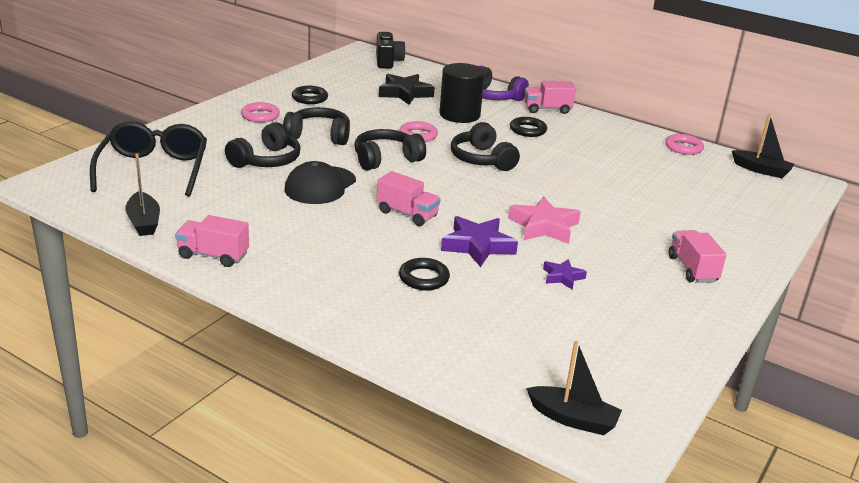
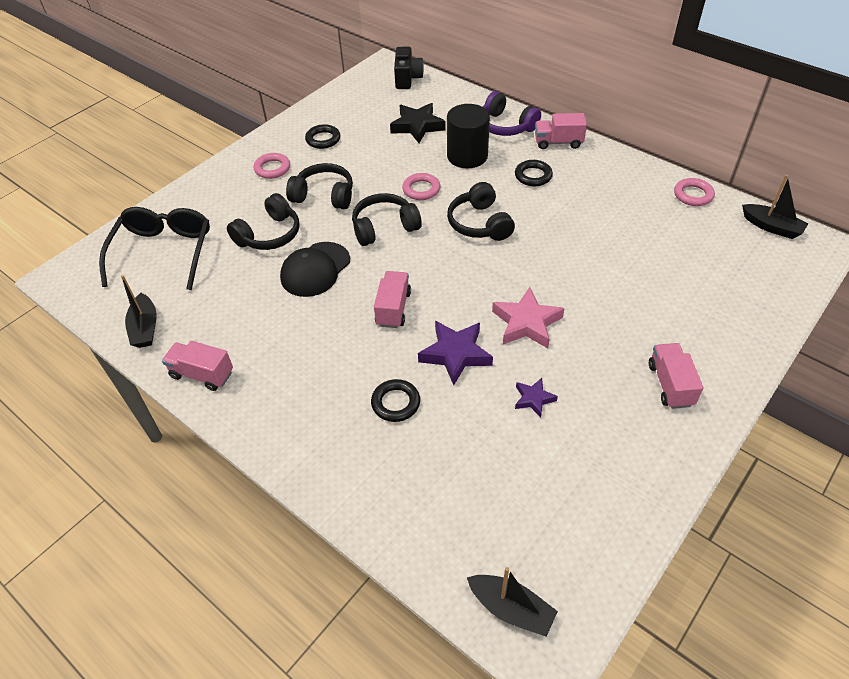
camera: 10 degrees right, 20 degrees up
(407, 214) = (393, 308): pink truck -> pink truck turned 120 degrees counterclockwise

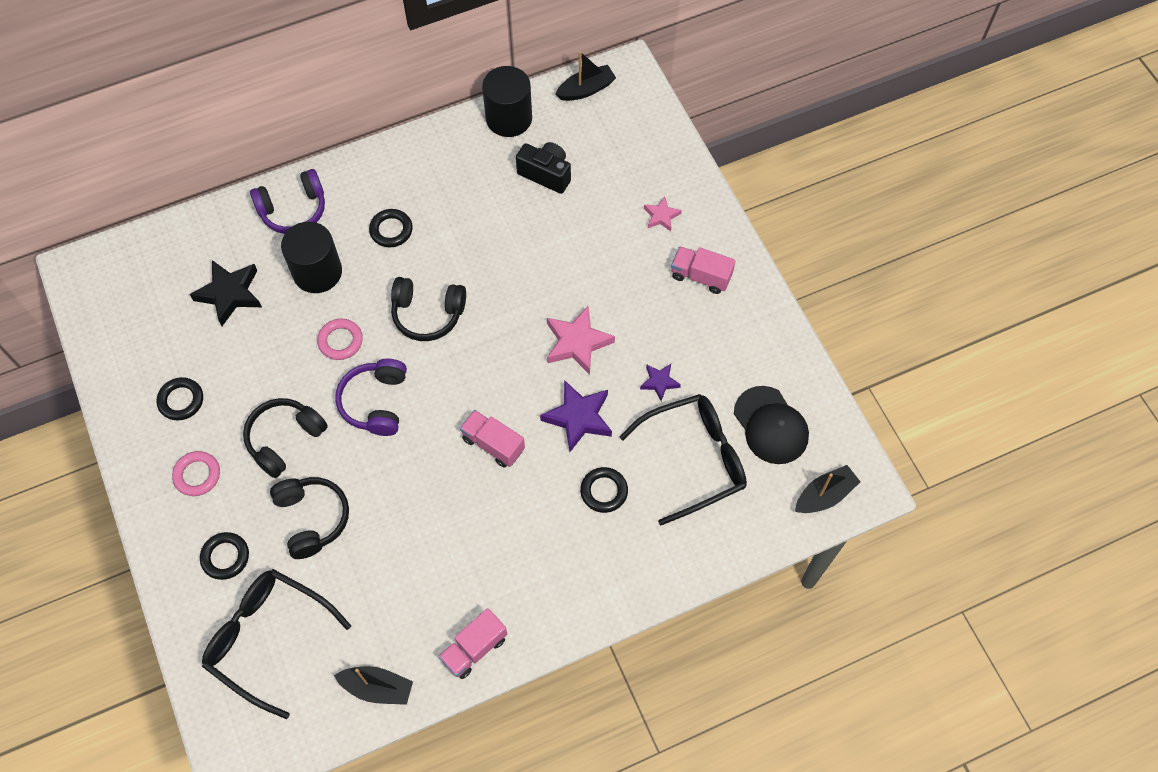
camera: 65 degrees left, 15 degrees up
(217, 206) = (225, 557): none -> black ring
(315, 269) = (395, 493): black cap -> black cap (771, 425)
(384, 227) = (376, 402): black headphones -> purple headphones
(407, 79) = (128, 260): black camera -> black camera (546, 174)
(473, 462) = (694, 459): none -> black glasses
(558, 142) = (356, 179): pink truck -> none
(693, 195) = (509, 118): pink ring -> black cylinder
(703, 328) = (661, 216): none -> pink star

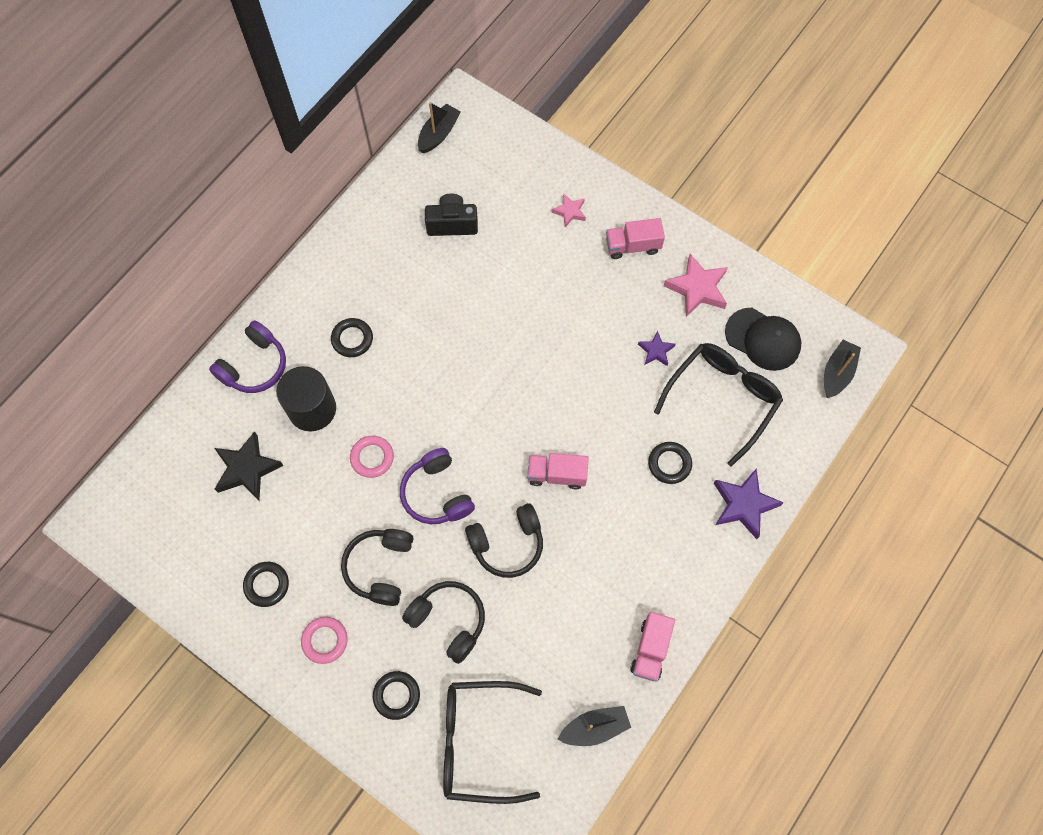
camera: 30 degrees left, 5 degrees up
(428, 314) = (431, 394): black headphones -> black headphones (507, 544)
(509, 118) = (389, 191): black cylinder -> none
(577, 343) = (570, 353): pink star -> pink star (697, 288)
(578, 418) = (611, 415): purple star -> purple star (743, 505)

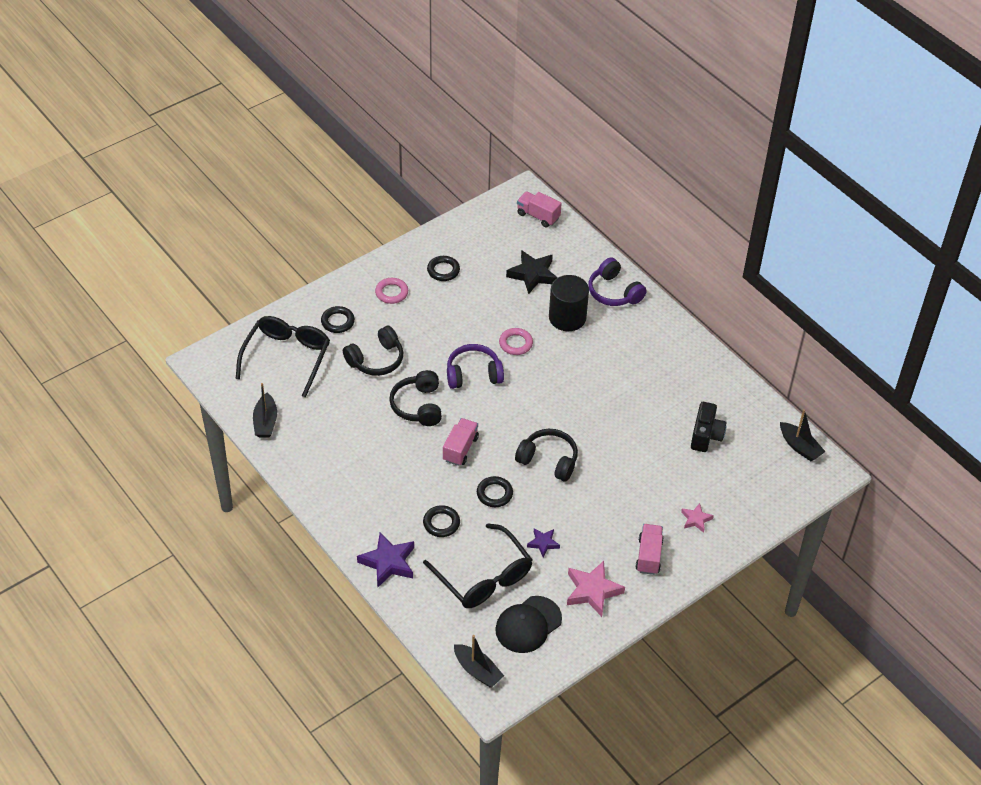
camera: 105 degrees right, 20 degrees down
(352, 339) = (618, 351): black ring -> black ring (494, 494)
(380, 567) = (430, 331): black headphones -> black headphones (548, 460)
(650, 649) = (304, 469): pink truck -> pink truck (538, 216)

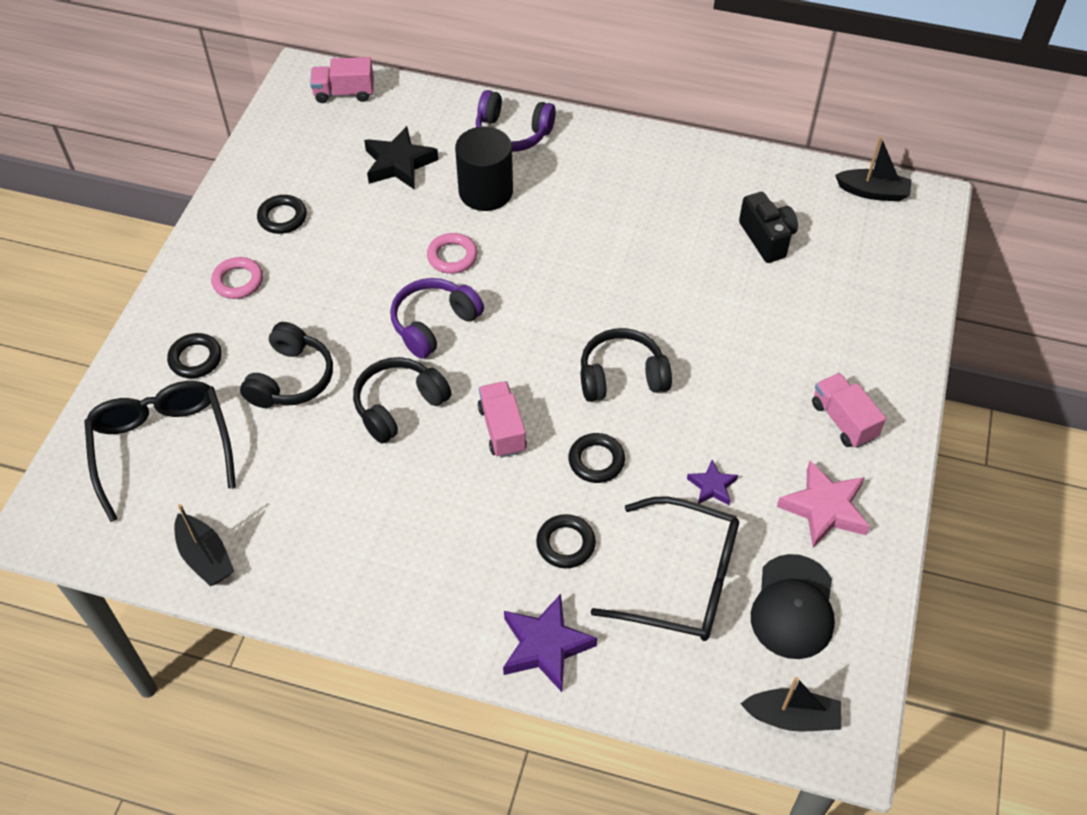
camera: 35 degrees left, 5 degrees up
(418, 406) = (399, 406): black headphones -> black headphones turned 90 degrees clockwise
(696, 519) = (850, 342): pink star -> none

